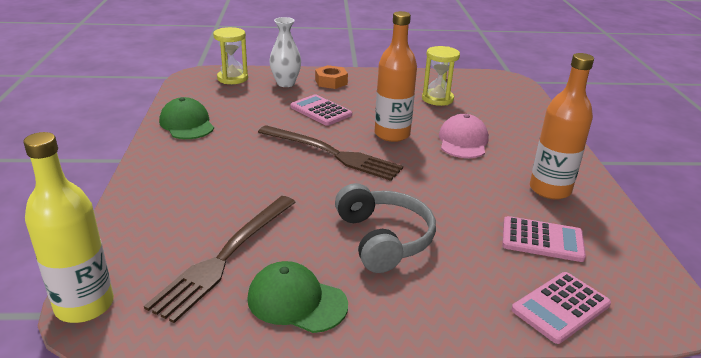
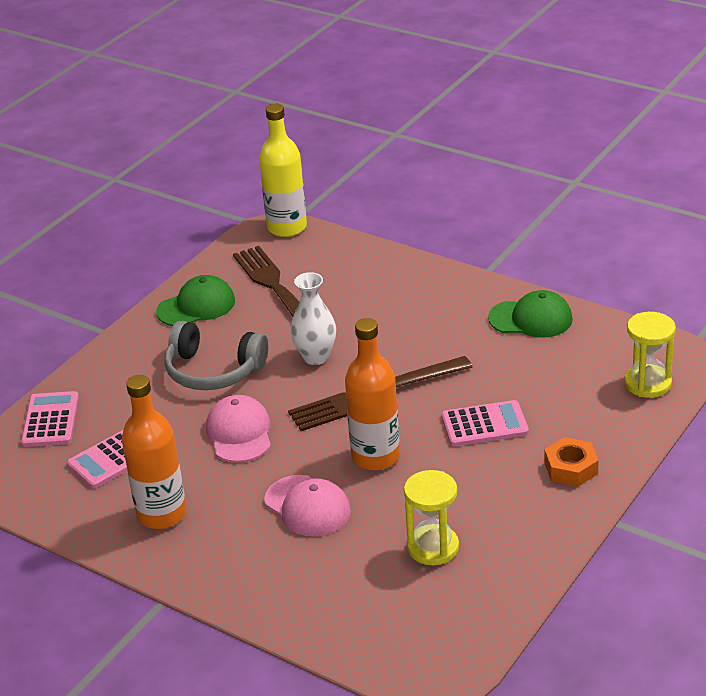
camera: 130 degrees right, 5 degrees up
(285, 83) = (595, 424): white vase -> white vase (316, 357)
(437, 192) = (239, 433): none -> pink cap

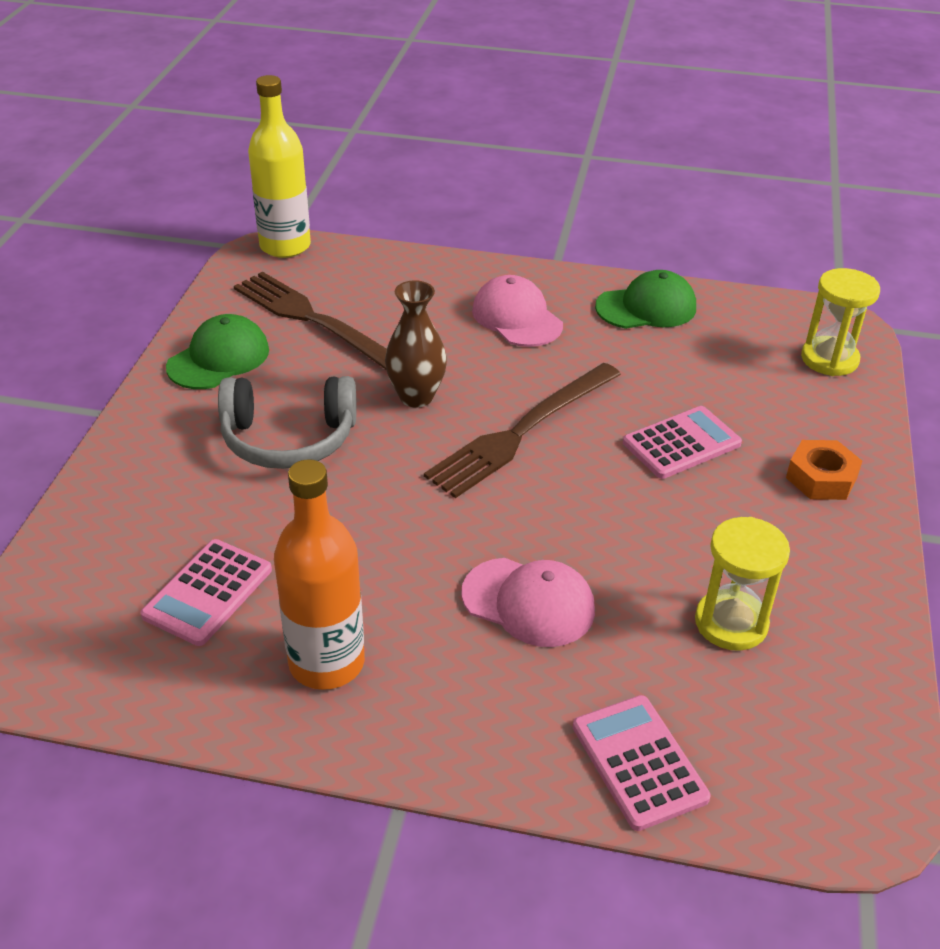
camera: 25 degrees left, 5 degrees up
(50, 420) = (82, 554): pink calculator -> pink calculator (639, 762)
(239, 433) = (373, 517): pink cap -> pink cap (517, 317)
(316, 357) = (416, 397): white vase -> brown vase
(375, 457) = (575, 513): orange bottle -> none

